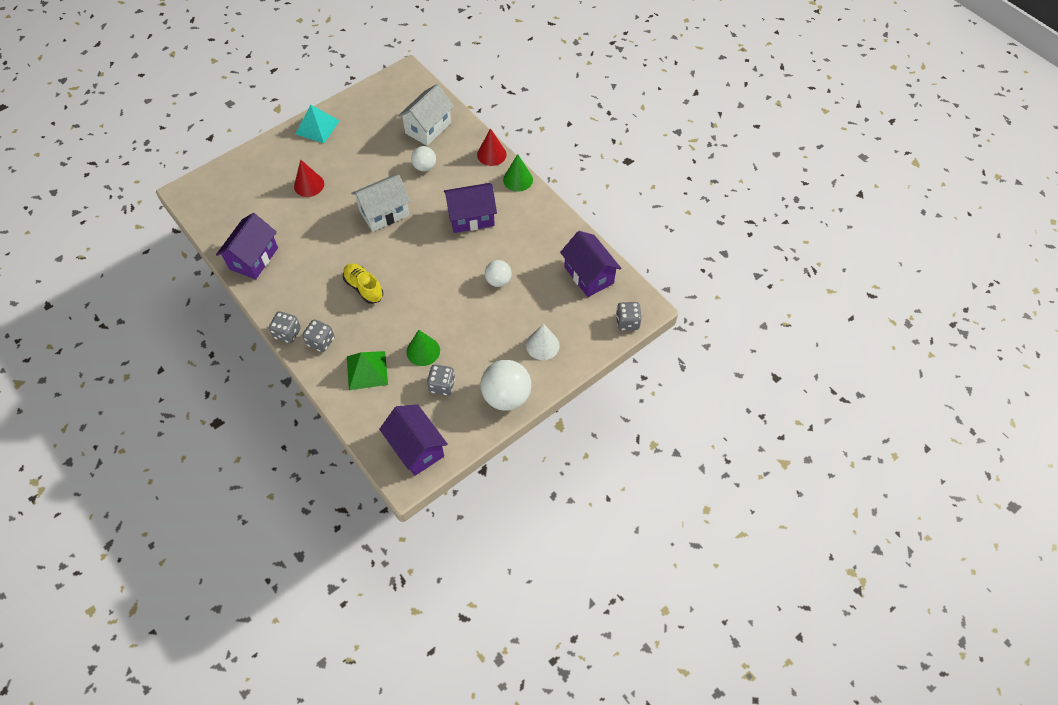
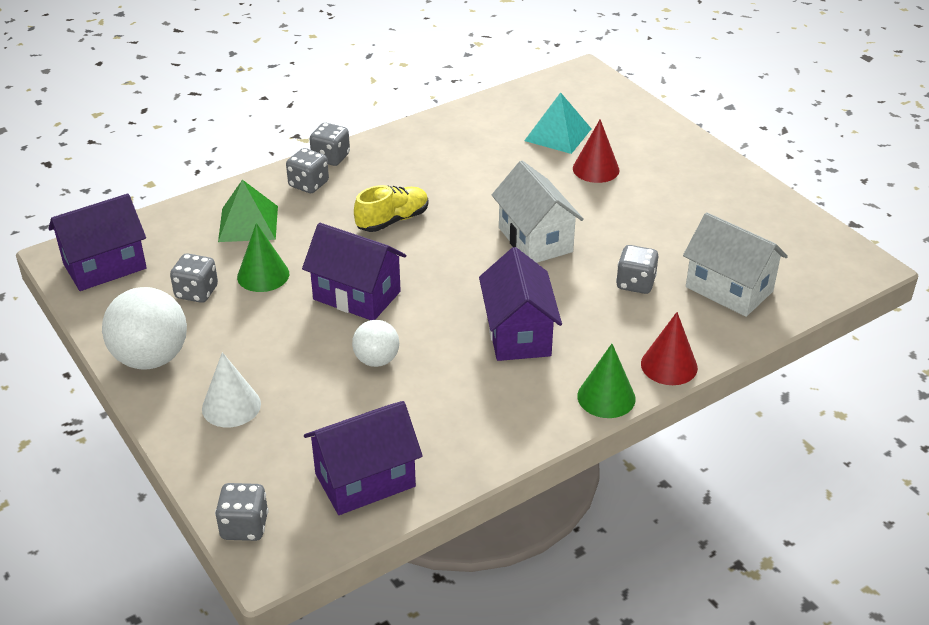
camera: 95 degrees right, 20 degrees down
(253, 258) = (462, 128): purple house -> purple house (357, 295)
(317, 127) = (717, 174): turquoise pyramid -> turquoise pyramid (558, 134)
(424, 167) = (635, 283): white ball -> grey dice

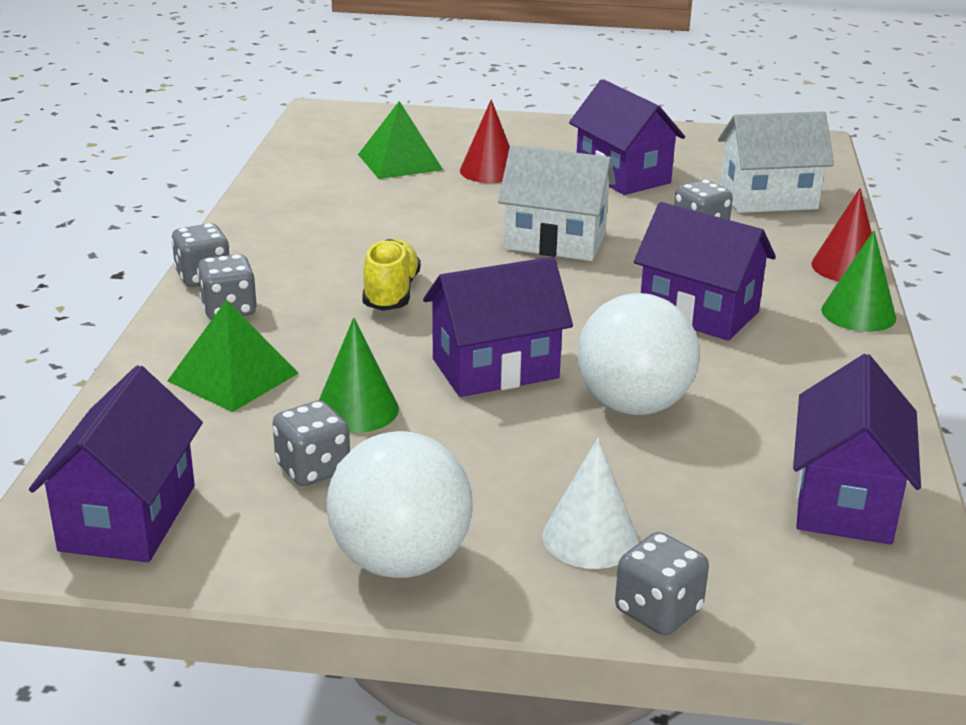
camera: 50 degrees left, 10 degrees down
(244, 526) = (846, 624): grey dice -> grey dice (658, 611)
(376, 360) = (633, 405): white ball -> white ball, size x1.74
(558, 134) = (400, 162): turquoise pyramid -> green pyramid
(670, 217) = (622, 175): none -> purple house

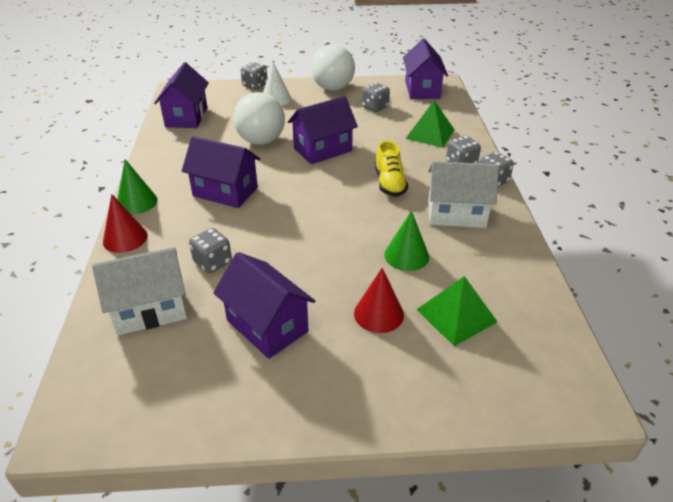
camera: 170 degrees right, 10 degrees up
(356, 409) = (372, 127): green cone -> green cone (406, 255)
(555, 241) = (310, 236): white house -> white house (456, 214)

